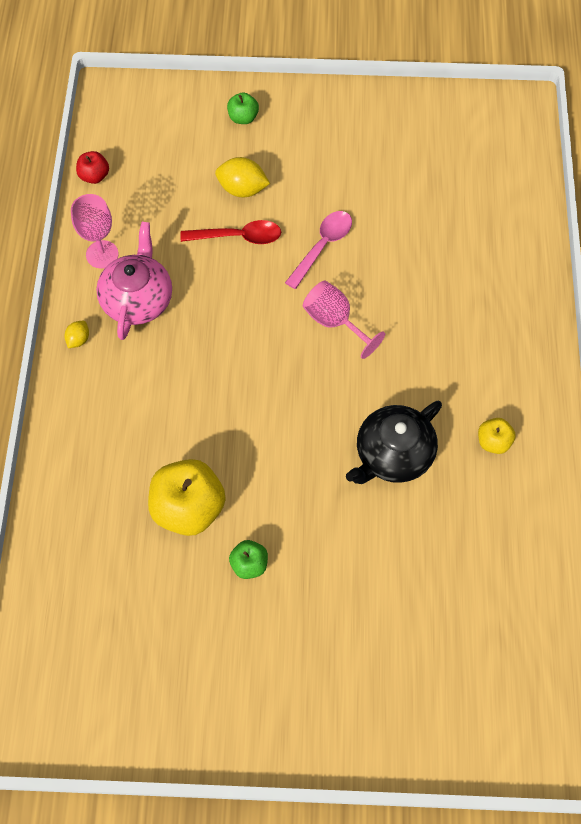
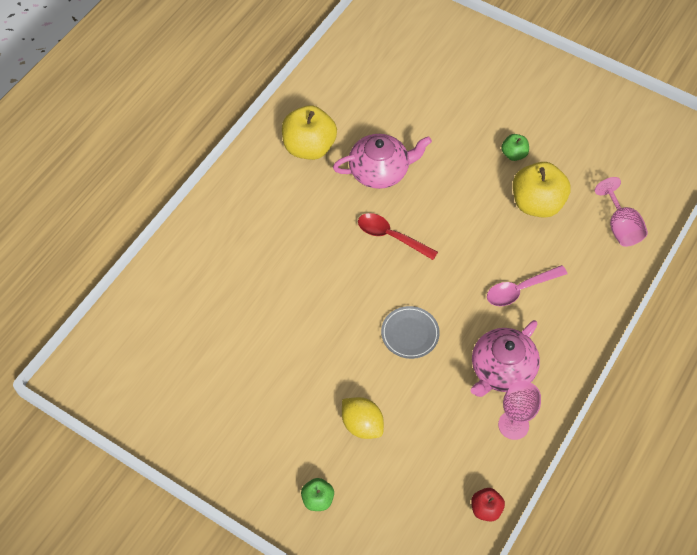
camera: 150 degrees left, 5 degrees down
(78, 339) = (564, 359): yellow lemon -> none
(238, 237) = (391, 382): red spoon -> red spoon (391, 236)
(247, 289) = (410, 334): none -> grey plate
(322, 246) = (329, 338): pink spoon -> pink spoon (520, 290)
(335, 322) = (359, 275): pink goblet -> pink goblet (620, 226)
(393, 454) = (380, 171): black teapot -> pink teapot
(493, 442) = (309, 147): yellow apple -> yellow apple, size x2.00

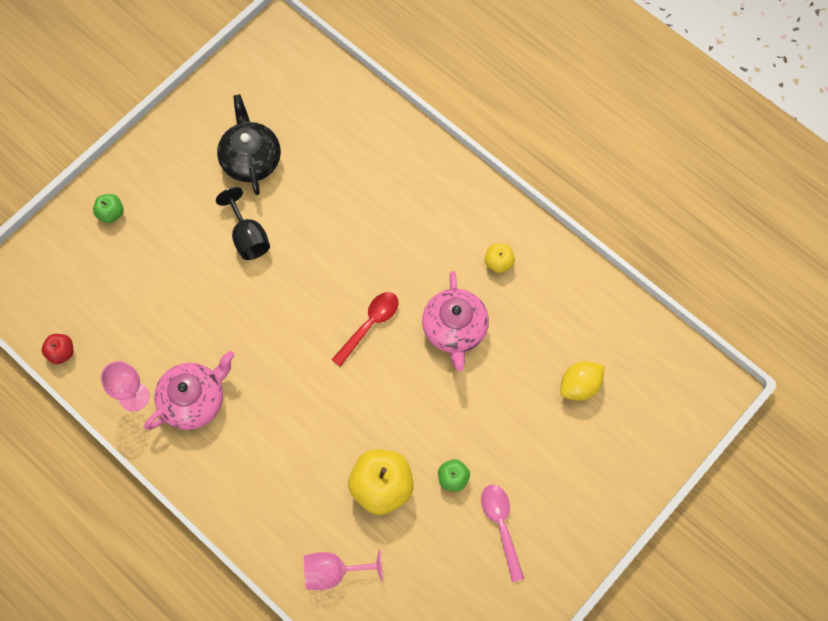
camera: 100 degrees right, 10 degrees up
(232, 372) = (251, 159): none -> black teapot
(309, 147) = (498, 262): yellow apple -> yellow apple, size x0.50
(321, 357) = (248, 237): none -> black goblet
(362, 424) = (170, 261): yellow lemon -> yellow lemon (579, 386)
(410, 334) = (253, 321): grey plate -> none
(501, 369) = (194, 400): pink teapot -> pink teapot turned 90 degrees clockwise
(520, 290) = (278, 441): pink spoon -> pink spoon (501, 526)

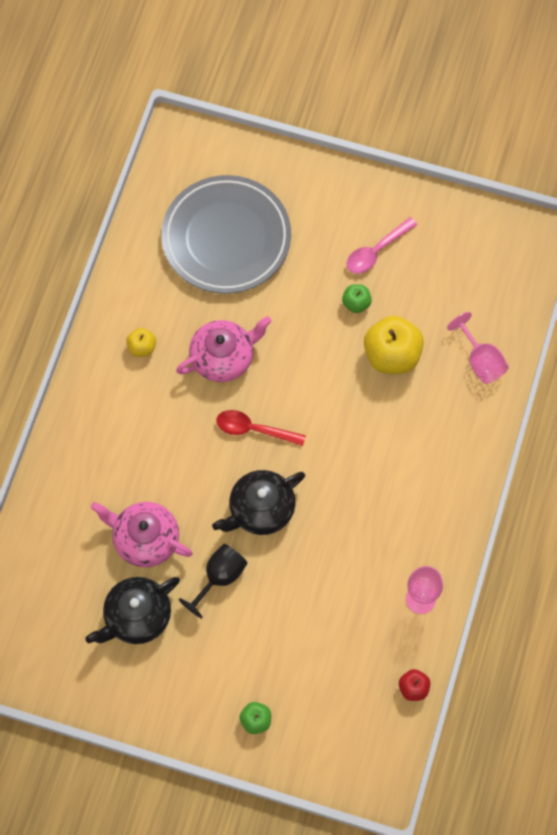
camera: 115 degrees left, 0 degrees up
(194, 400) = (397, 545): pink teapot -> pink teapot (145, 539)
(291, 297) = (260, 509): none -> black teapot
(579, 386) = (226, 238): yellow lemon -> grey plate

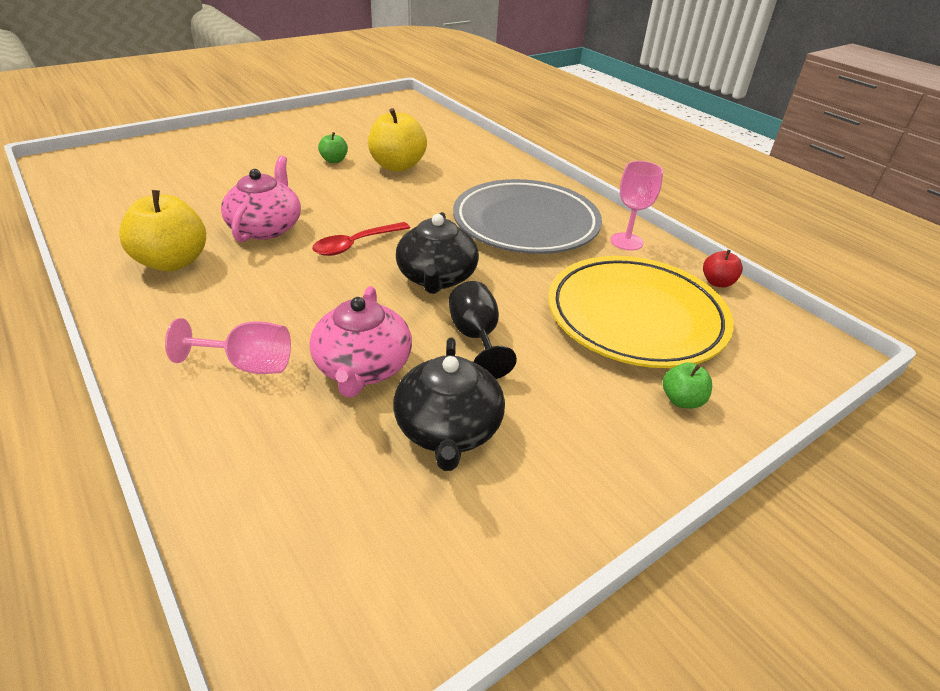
camera: 55 degrees left, 30 degrees down
(142, 347) = (173, 262): yellow apple -> yellow apple, size x2.00
(145, 539) = (363, 367): pink teapot -> pink teapot turned 60 degrees counterclockwise
(226, 238) = (178, 181): grey plate -> grey plate (525, 223)
(320, 655) = (635, 317): none -> yellow plate
(376, 251) = (312, 139): pink spoon -> none
(480, 360) = (455, 143): pink goblet -> pink goblet (248, 365)

